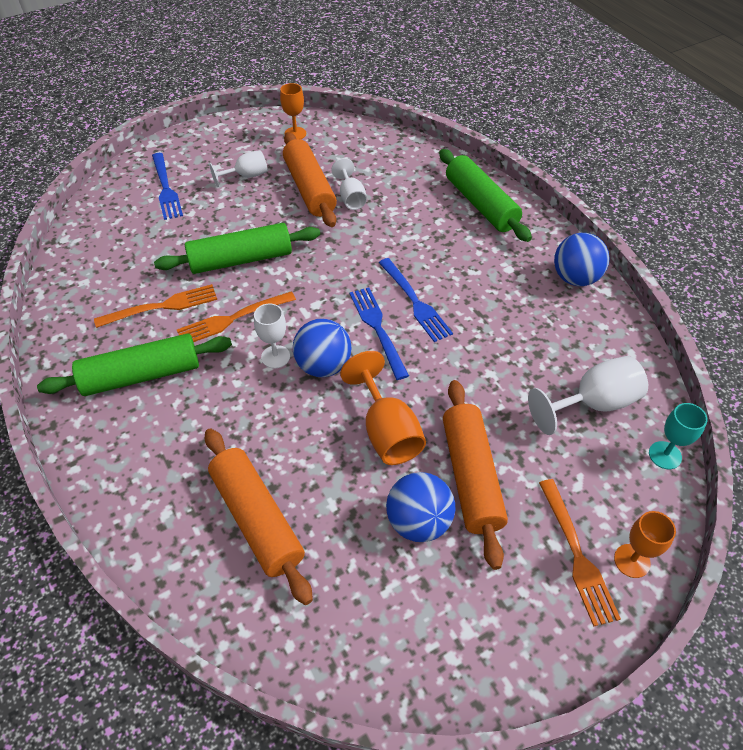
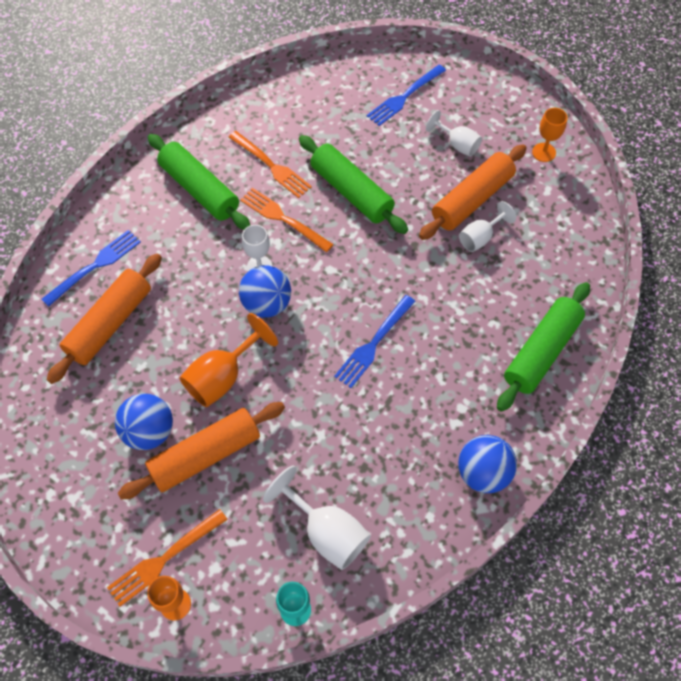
camera: 65 degrees right, 10 degrees up
(377, 329) = (326, 327): blue fork -> blue fork (95, 266)

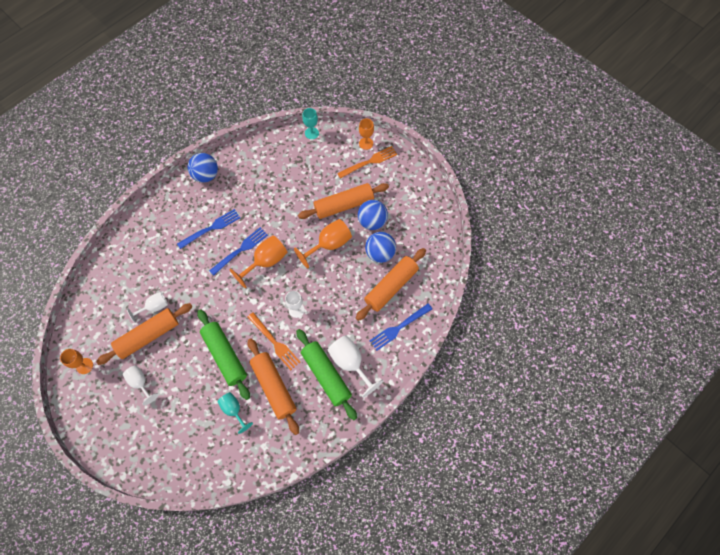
camera: 170 degrees left, 5 degrees up
(267, 304) = (296, 284): blue ball -> blue ball (380, 253)
(271, 166) = (274, 387): orange fork -> orange rolling pin
(320, 134) = (233, 410): none -> turquoise goblet
(326, 331) = (266, 262): none -> orange goblet
(326, 532) = (290, 161): white goblet -> white goblet (350, 363)
(404, 97) = (162, 435): blue fork -> blue fork (211, 228)
(541, 352) = (149, 230): green rolling pin -> none

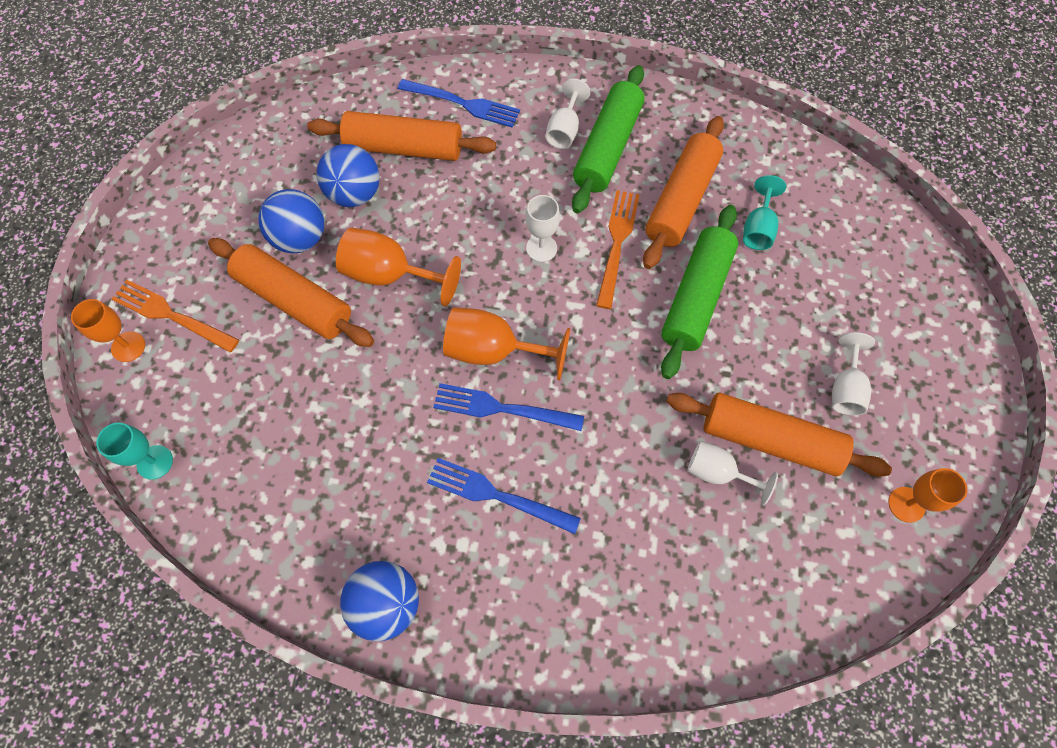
camera: 125 degrees left, 0 degrees up
(350, 363) = (564, 130): white goblet -> white goblet, size x0.64

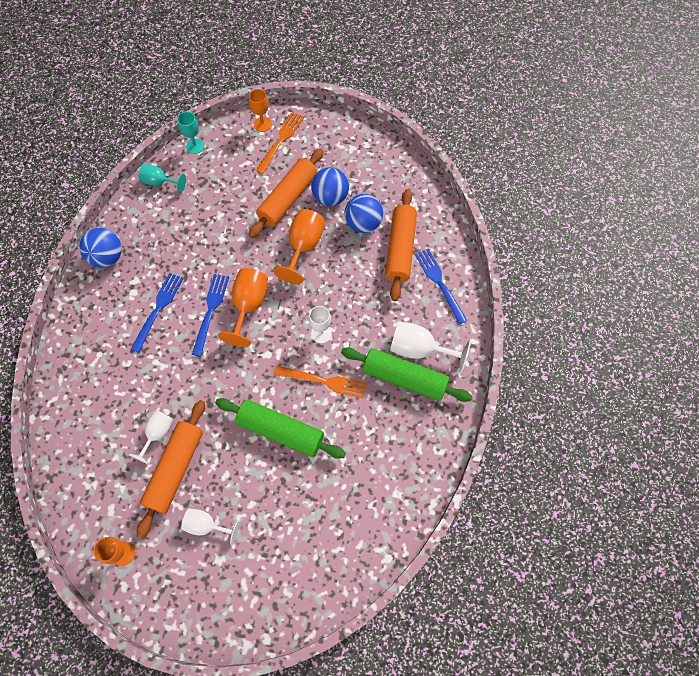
camera: 90 degrees right, 0 degrees up
(463, 103) = (439, 283): blue fork -> blue fork turned 135 degrees clockwise
(564, 130) = (419, 349): white goblet -> white goblet, size x1.56
(681, 200) = (360, 427): orange rolling pin -> none
(758, 228) = (335, 480): turquoise goblet -> turquoise goblet (160, 182)

